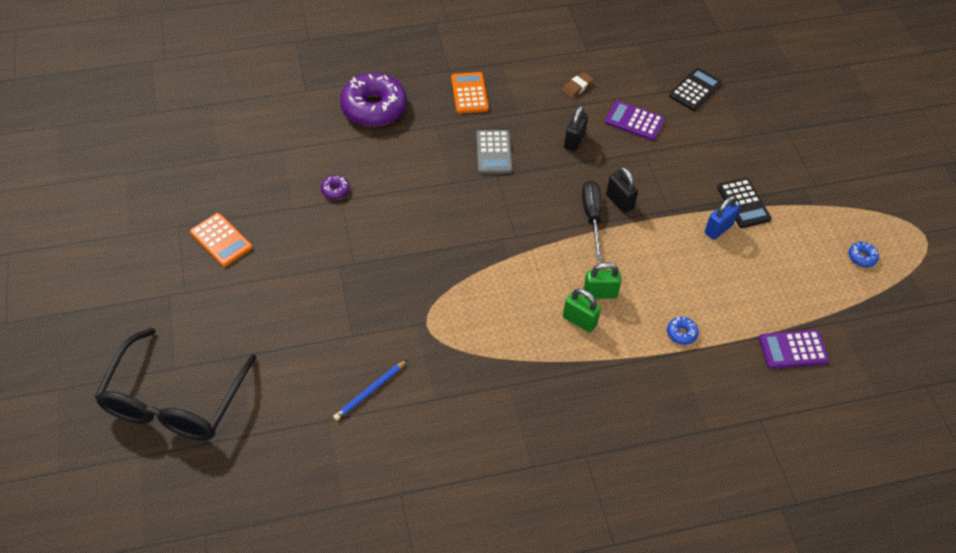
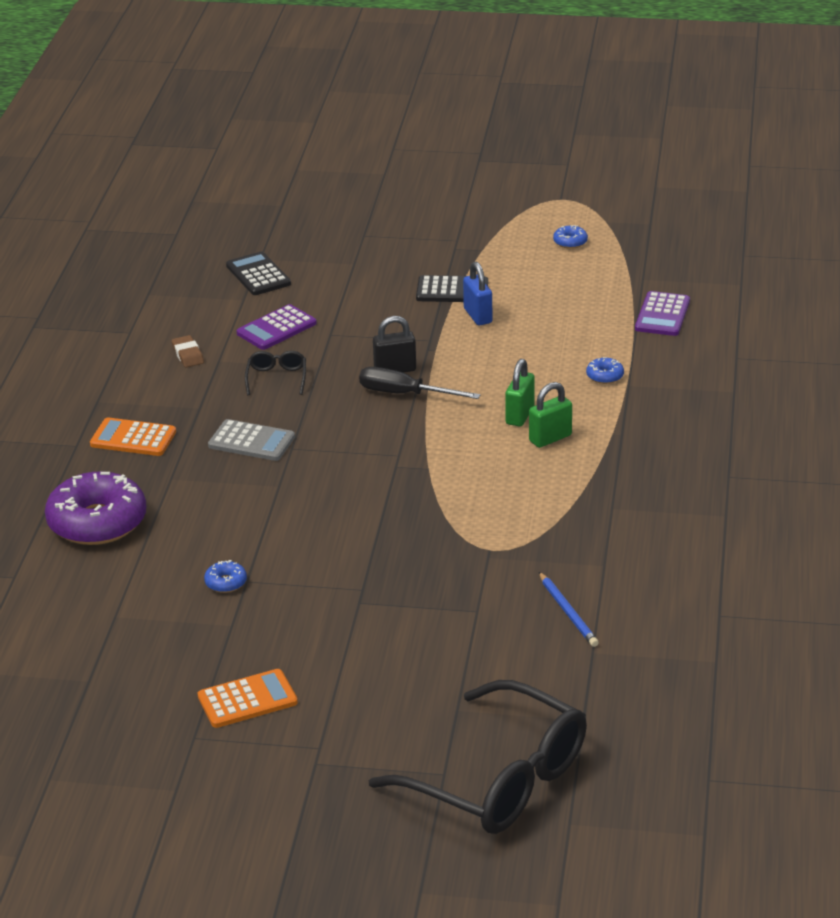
camera: 65 degrees left, 20 degrees down
(335, 190) = (226, 582): purple donut -> blue donut
(574, 141) = (276, 378): black padlock -> black glasses

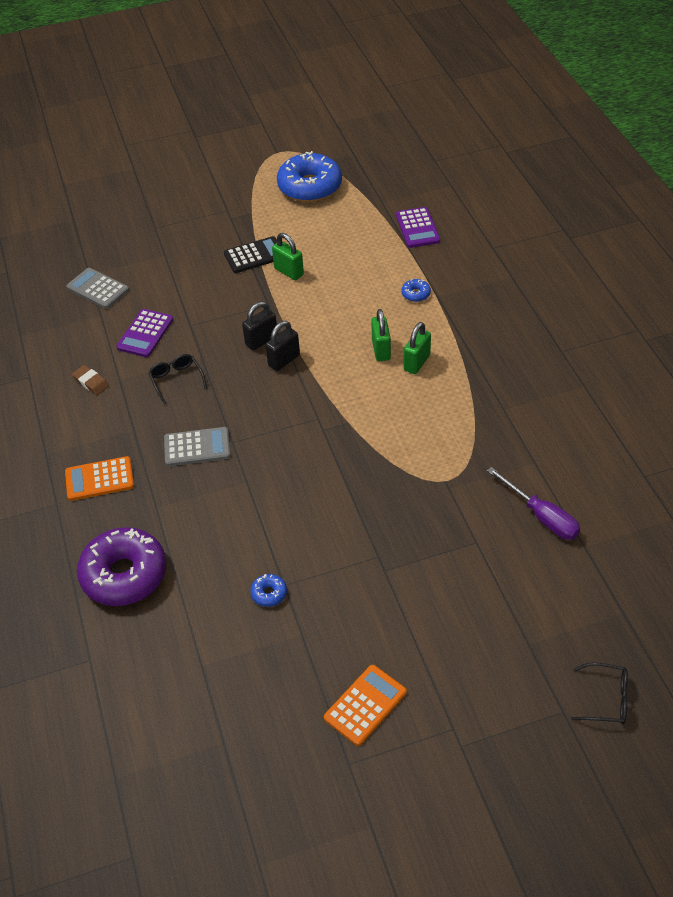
camera: 25 degrees left, 15 degrees up
(258, 275) = (97, 289): black calculator -> grey calculator
(404, 394) = (284, 360): black screwdriver -> black padlock
(478, 316) = (289, 272): blue padlock -> green padlock
(498, 780) = (606, 699): black glasses -> black glasses, size x0.41
(568, 612) = (541, 516): blue pencil -> purple screwdriver
(570, 242) = (310, 187): blue donut -> blue donut, size x2.45

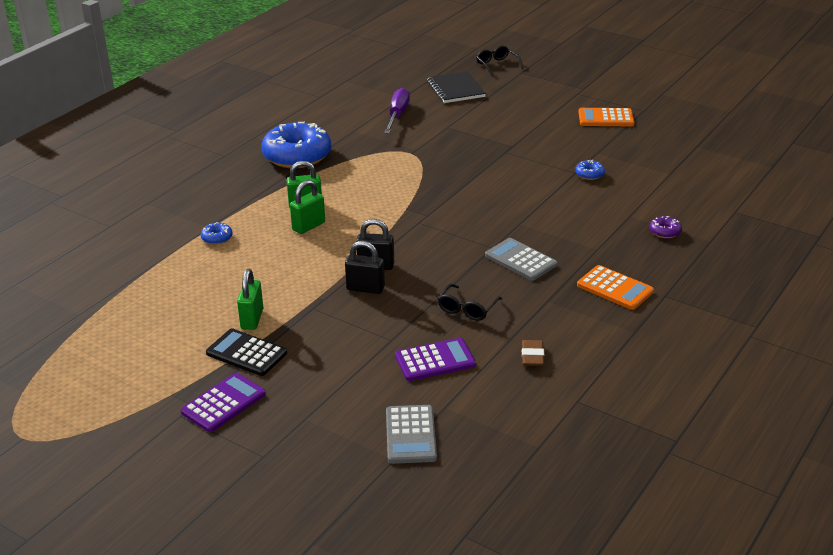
camera: 130 degrees left, 15 degrees down
(124, 574) = (665, 232): purple donut -> purple donut, size x0.41
(310, 187) = (85, 375): blue donut -> blue donut (297, 156)
(417, 228) = (111, 275): purple calculator -> purple calculator (223, 403)
(566, 608) = (455, 89): none -> black notebook

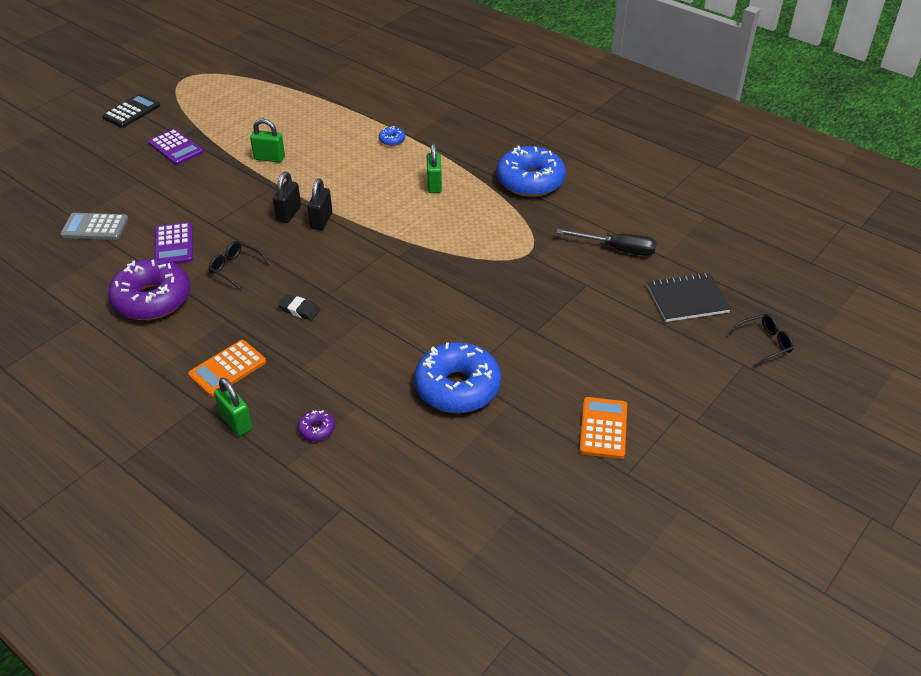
camera: 95 degrees right, 10 degrees up
(246, 353) = (228, 156): black calculator -> black calculator (131, 111)
(308, 226) = (397, 186): green padlock -> green padlock (236, 422)
(397, 115) = (617, 249): purple screwdriver -> black screwdriver
(520, 260) = (299, 310): grey calculator -> black eraser
(532, 356) = (152, 299): brown eraser -> purple donut
(589, 174) = (457, 387): blue donut -> blue donut, size x2.45

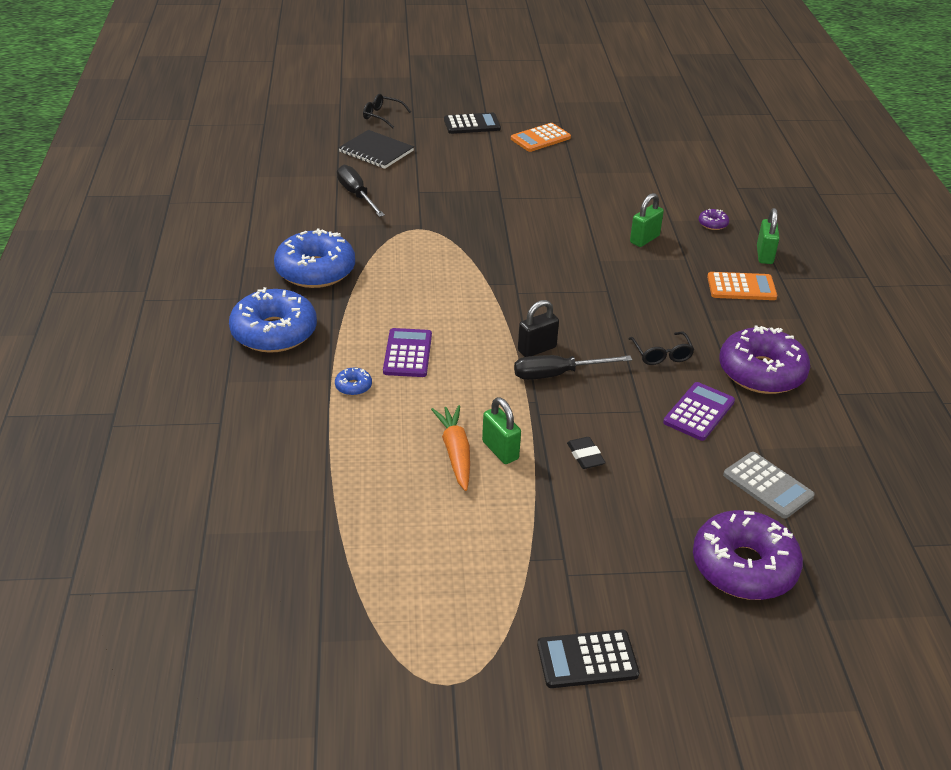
camera: 135 degrees left, 5 degrees down
(81, 181) = (744, 567): none -> purple donut
(176, 148) = (587, 542): purple calculator -> purple calculator (407, 353)
(289, 214) = (557, 374): black padlock -> black screwdriver
(291, 144) = (455, 453): none -> orange carrot
(299, 310) = (644, 293): black eraser -> black eraser (585, 456)
(434, 185) = (394, 318): green padlock -> green padlock (644, 239)
(457, 387) = (594, 194): blue donut -> blue donut (274, 332)
(685, 396) = (472, 124): none -> black calculator

